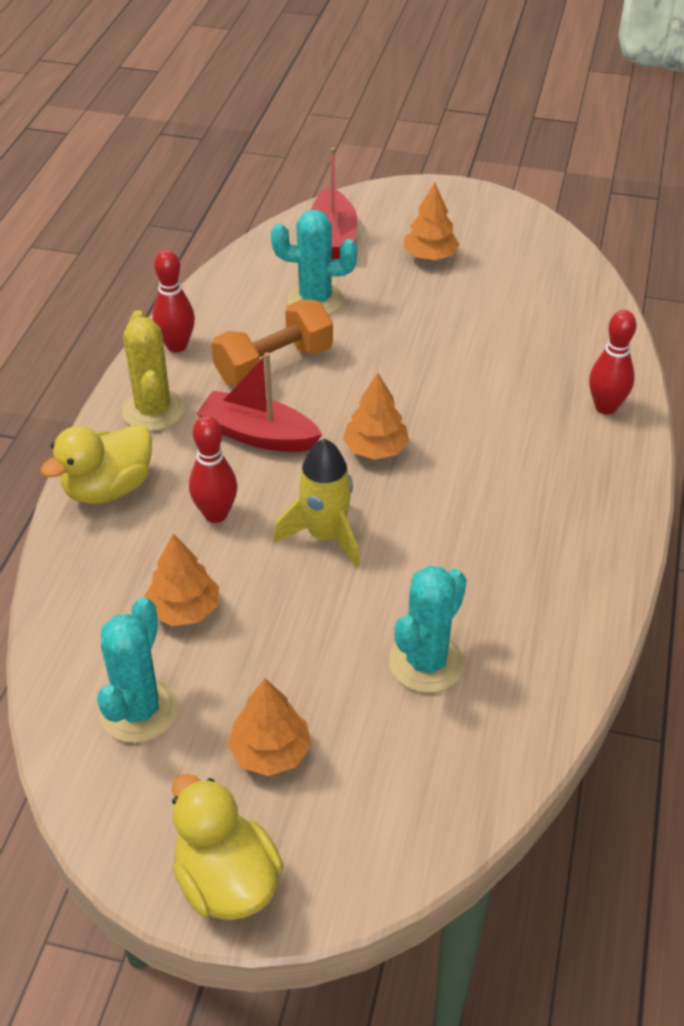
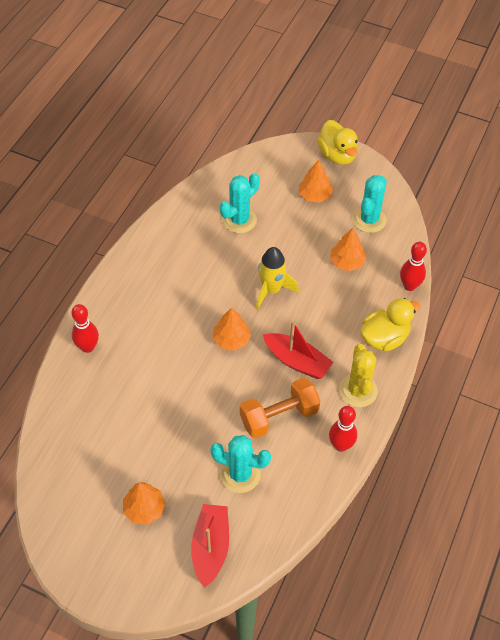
camera: 170 degrees left, 10 degrees up
(216, 514) = (326, 312): red bowling pin -> red bowling pin (409, 286)

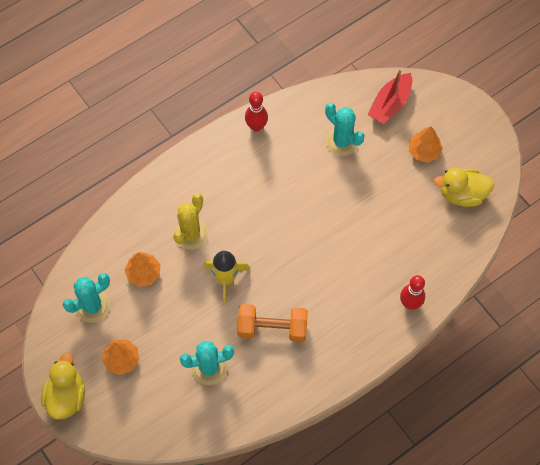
camera: 150 degrees left, 10 degrees up
(231, 340) = (287, 250): orange tree -> none
(279, 416) = (288, 169): orange dumbbell -> orange dumbbell (272, 328)
(297, 361) = (246, 205): red boat -> none
(358, 390) = (215, 159): yellow cactus -> yellow cactus (191, 234)
(384, 338) = (164, 190): yellow duck -> yellow duck (462, 194)
(409, 286) = (108, 224): red bowling pin -> none

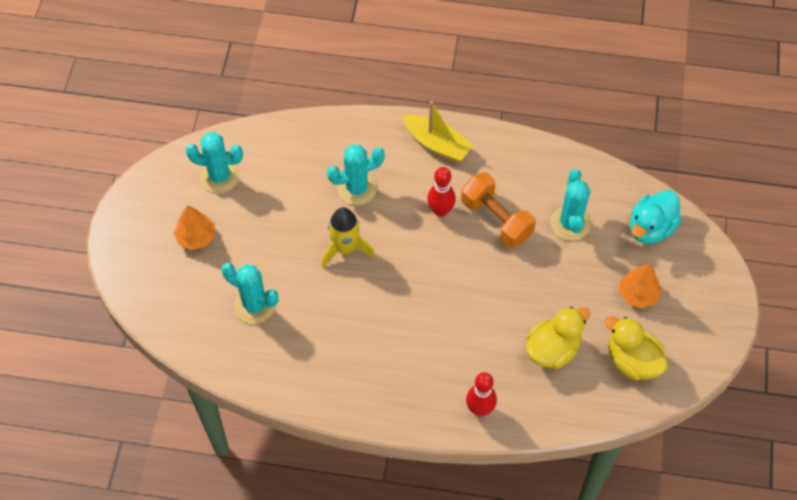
camera: 45 degrees right, 5 degrees down
(66, 396) = (126, 227): yellow duck -> yellow duck (552, 349)
(143, 273) = (286, 186): orange tree -> none
(191, 234) = (357, 188): yellow cactus -> turquoise cactus
(210, 161) = (437, 144): none -> yellow boat
(256, 126) = (508, 149): red bowling pin -> red bowling pin (440, 210)
(272, 328) = (339, 321): orange dumbbell -> orange dumbbell (496, 219)
(390, 104) = (650, 228): red boat -> turquoise duck

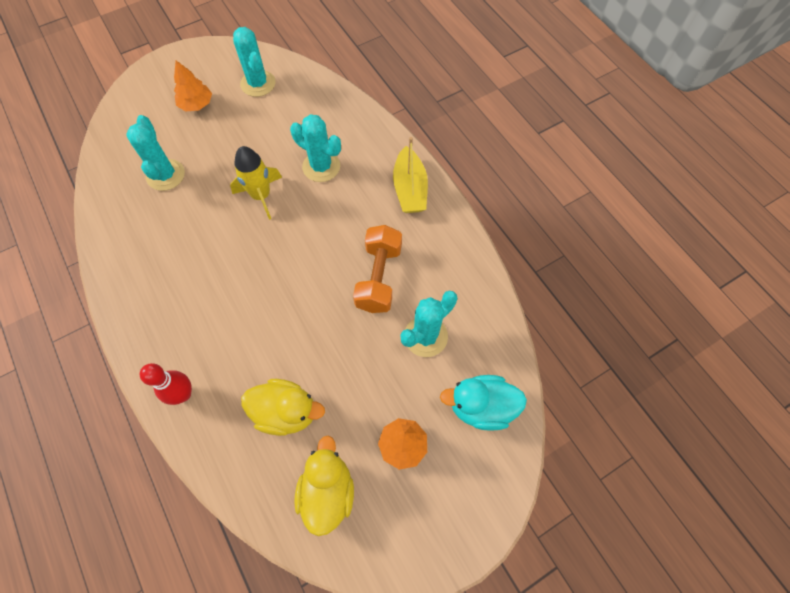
camera: 50 degrees right, 5 degrees up
(440, 210) = (351, 233): red bowling pin -> none

